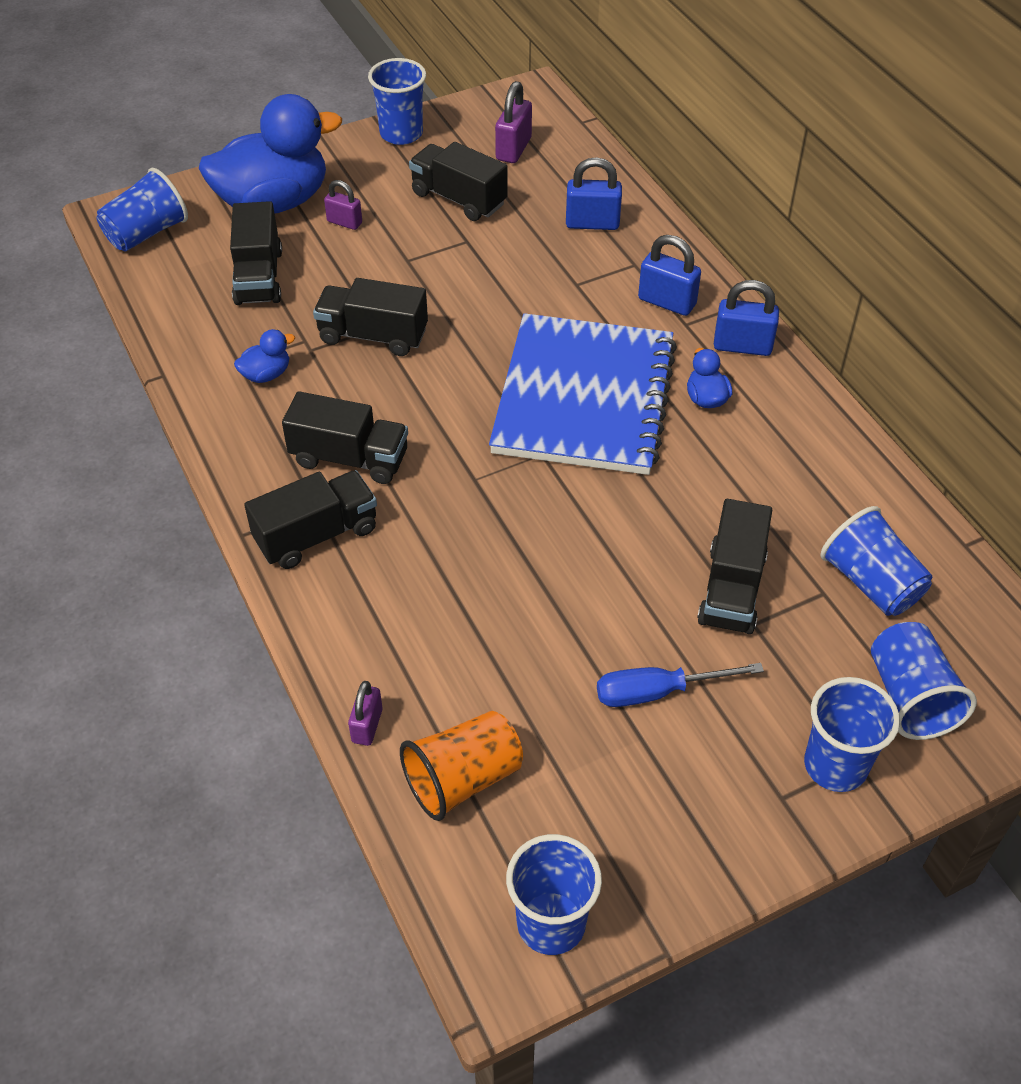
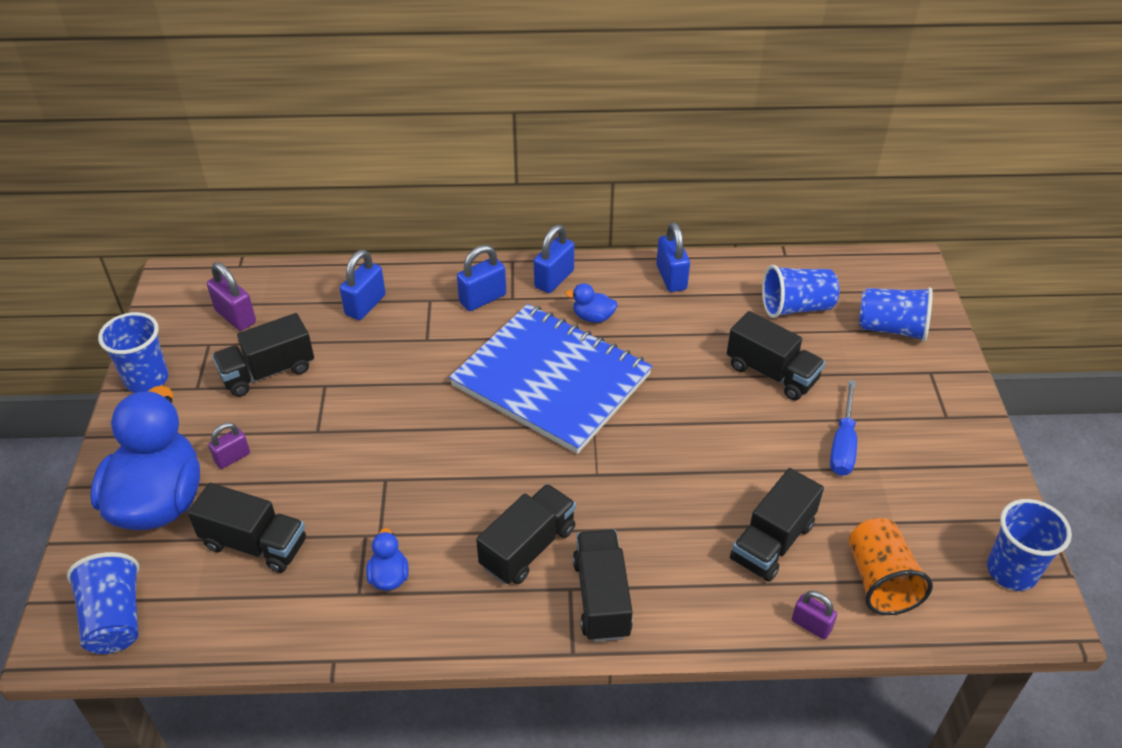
camera: 65 degrees left, 5 degrees down
(373, 336) = (394, 485): black truck -> black truck (772, 542)
(828, 445) = (671, 277): none -> blue padlock
(835, 765) = (930, 382): blue cup -> none

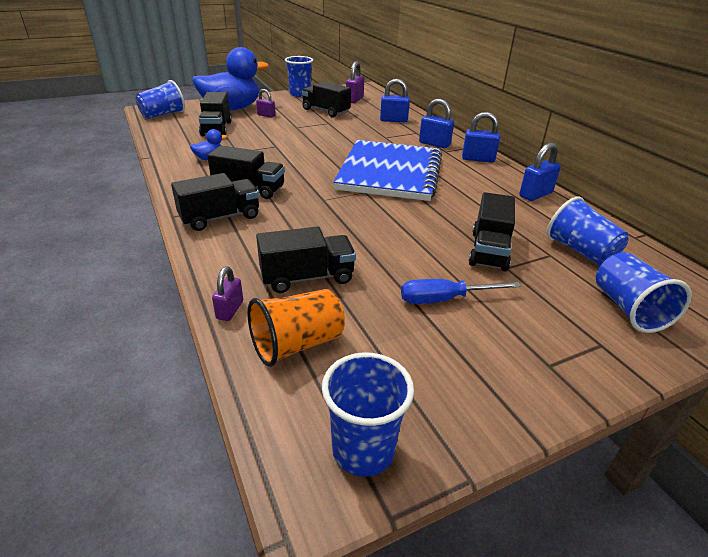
camera: 65 degrees right, 10 degrees down
(593, 317) = (460, 175): blue duck -> none
(772, 542) = (307, 277): black truck -> black truck turned 150 degrees clockwise

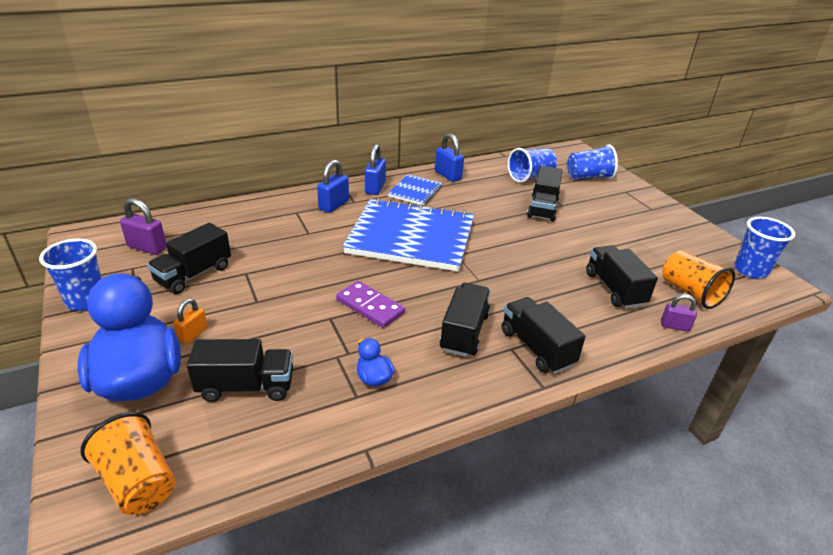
camera: 90 degrees left, 0 degrees up
(163, 115) = (138, 482): blue cup -> orange cup
(266, 115) = (193, 334): purple padlock -> orange padlock
(287, 157) = (370, 306): none -> purple domino
(393, 120) = (250, 223): blue padlock -> none
(444, 299) = (610, 232): blue screwdriver -> none
(483, 176) = (415, 191): none -> blue notebook
(488, 250) = (542, 208): black truck -> black truck turned 90 degrees clockwise

